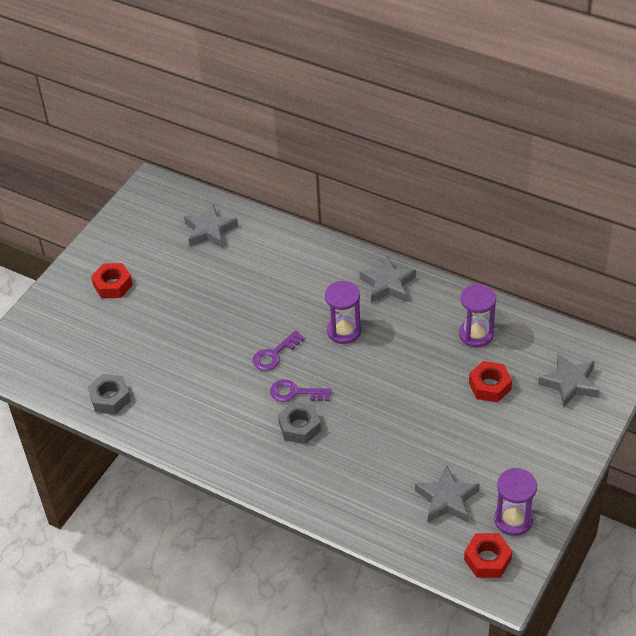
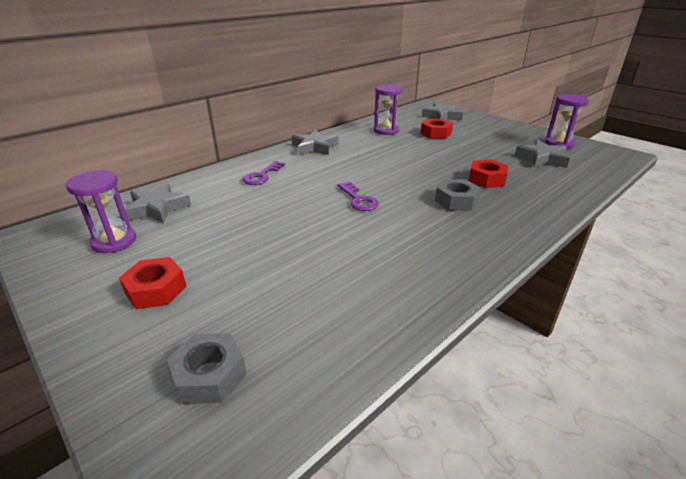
camera: 75 degrees left, 15 degrees down
(110, 398) = (365, 324): grey nut -> grey nut (210, 375)
(295, 392) = (412, 197): purple key -> purple key (262, 176)
(344, 331) = (352, 168): purple hourglass -> purple hourglass (114, 241)
(487, 559) = (598, 155): red nut -> red nut (487, 179)

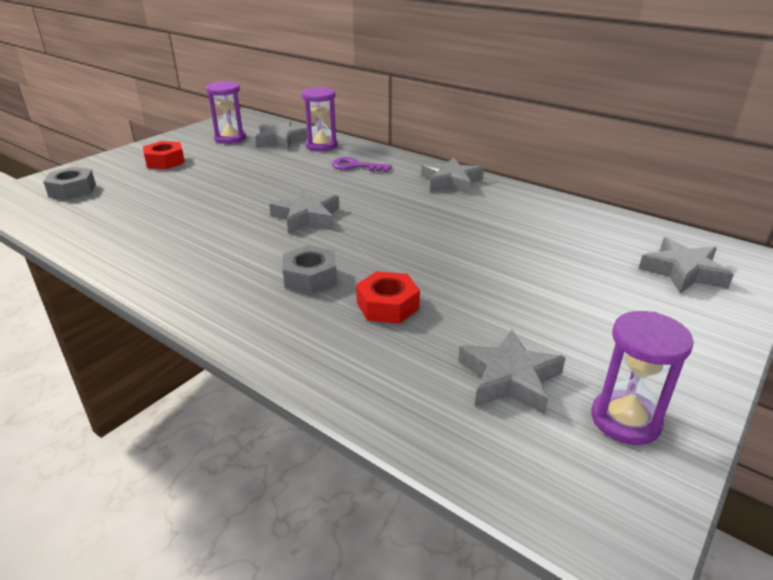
camera: 80 degrees right, 0 degrees up
(358, 200) = (307, 217): purple key -> grey star
(386, 130) = (551, 222): purple hourglass -> purple hourglass (321, 145)
(435, 133) = (572, 264): red nut -> none

